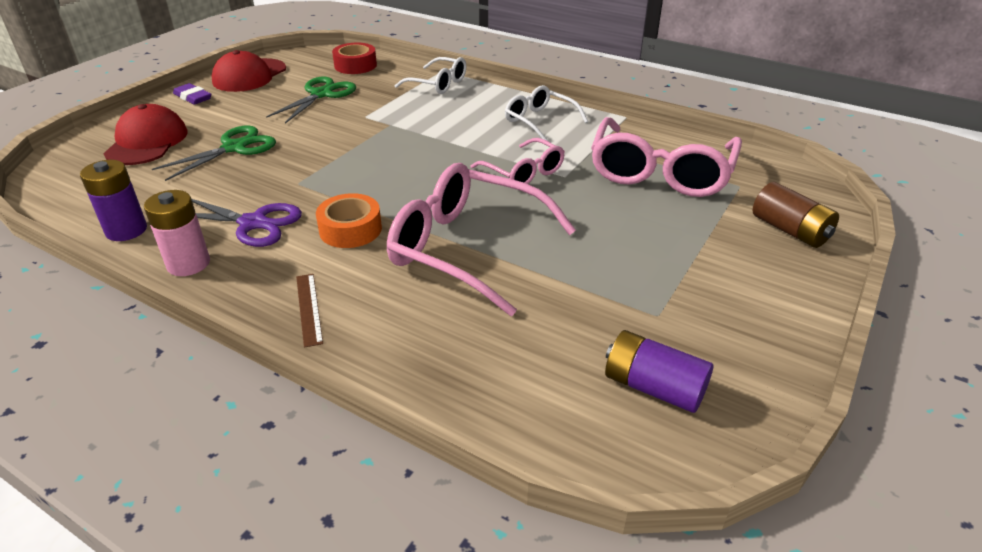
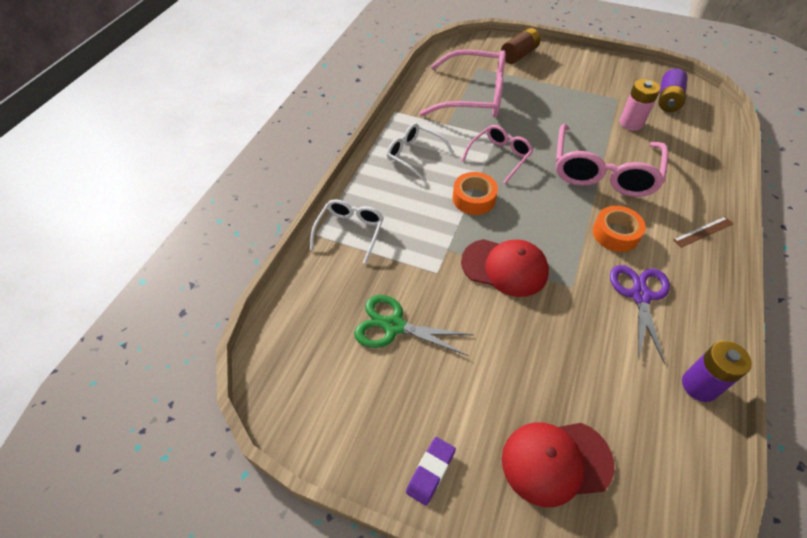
camera: 100 degrees left, 15 degrees up
(188, 264) = (707, 316): pink battery -> pink battery (631, 123)
(234, 148) = (535, 362): green scissors -> none
(249, 76) = (352, 429): red cap -> red cap (505, 267)
(355, 65) = (307, 317): red tape -> none
(455, 146) = (474, 198): none -> orange tape
(539, 121) = (414, 155): white glasses -> white glasses turned 90 degrees clockwise

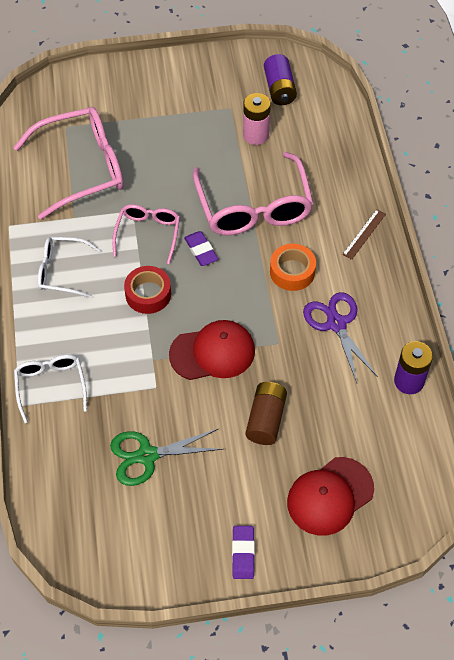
camera: 30 degrees left, 5 degrees up
(474, 198) = (148, 294): orange tape -> red tape
(519, 55) = (101, 89): brown battery -> brown battery (266, 419)
(538, 185) = (201, 250): none -> purple eraser

